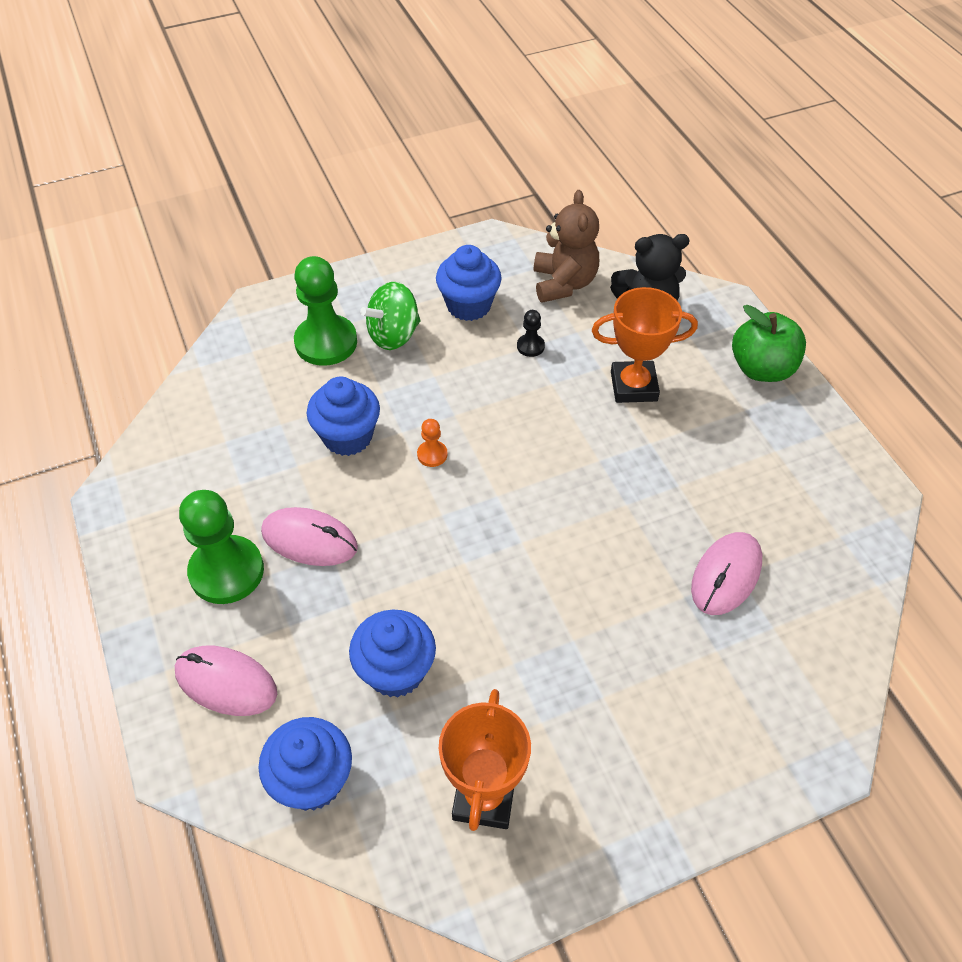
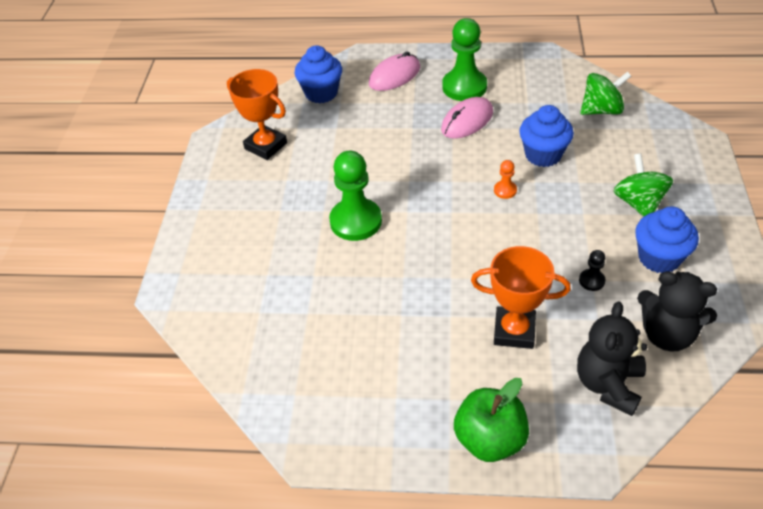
camera: 120 degrees right, 5 degrees down
(231, 402) = (601, 110): none -> green spinning top
(326, 342) = (644, 165): green pawn -> green pawn (356, 221)
(396, 671) = (357, 134): blue cupcake -> none
(564, 283) = (667, 334): brown teddy bear -> black teddy bear
(633, 386) = (514, 331): orange trophy -> orange trophy turned 75 degrees clockwise
(726, 575) = (312, 305): pink mouse -> none

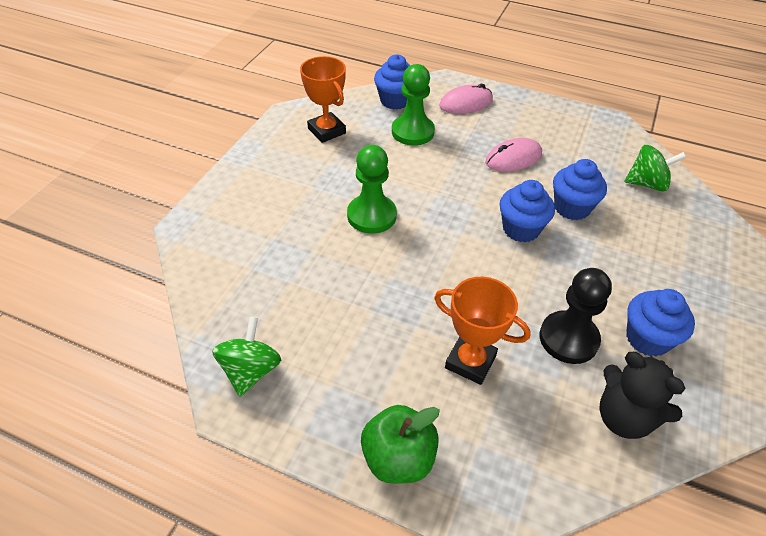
camera: 15 degrees right, 0 degrees up
(464, 87) = (524, 129): green pawn -> green pawn (412, 132)
(505, 190) = (521, 229): orange pawn -> blue cupcake
(591, 281) = (568, 339): black pawn -> black pawn, size x2.23
(608, 384) = (541, 446): black teddy bear -> none
(638, 203) = (648, 279): green spinning top -> green spinning top (251, 371)

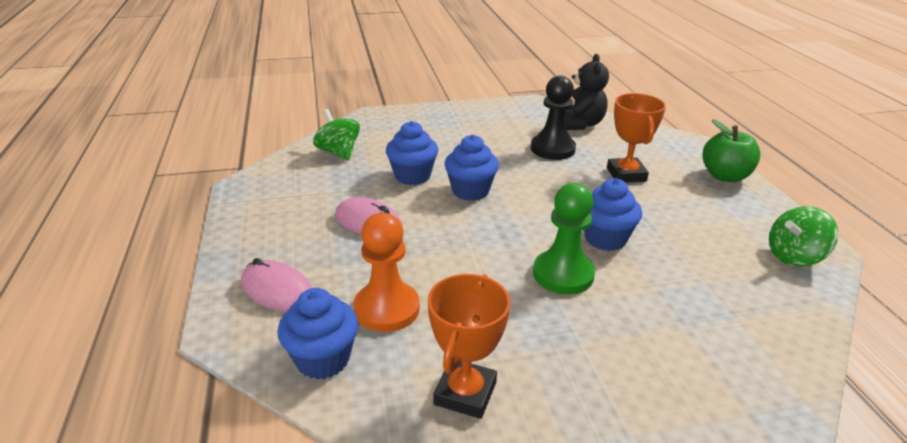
camera: 125 degrees left, 15 degrees down
(412, 132) = (387, 309): green pawn -> orange pawn
(647, 339) = (513, 127): blue cupcake -> blue cupcake (605, 239)

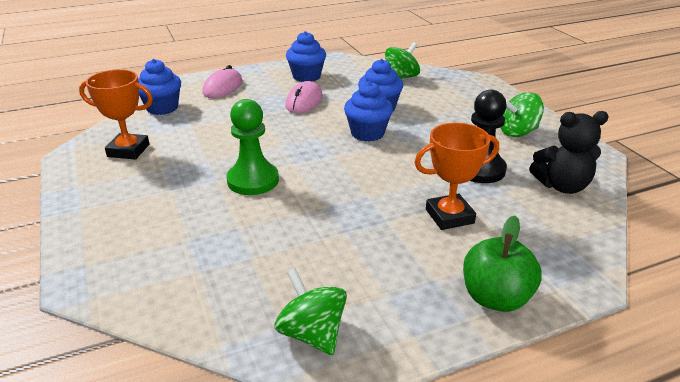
camera: 80 degrees right, 0 degrees up
(387, 309) = (207, 119): orange pawn -> none
(490, 121) = (518, 132): none -> green spinning top
(605, 239) = (312, 201): blue cupcake -> blue cupcake (306, 77)

